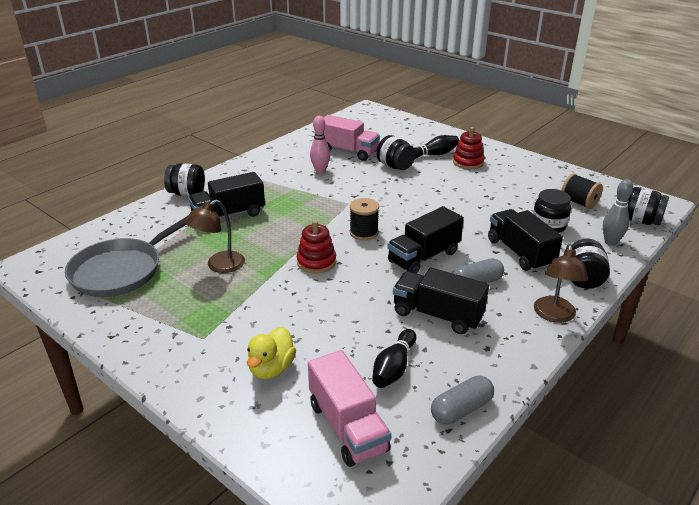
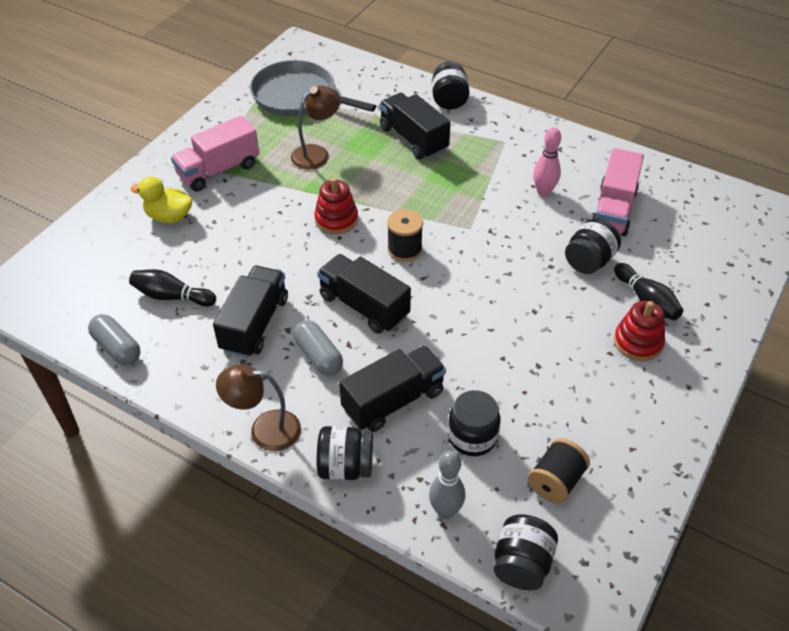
camera: 80 degrees right, 15 degrees up
(219, 266) = (316, 153): brown lamp -> brown lamp turned 105 degrees clockwise
(348, 427) = (99, 274): pink truck -> pink truck (218, 170)

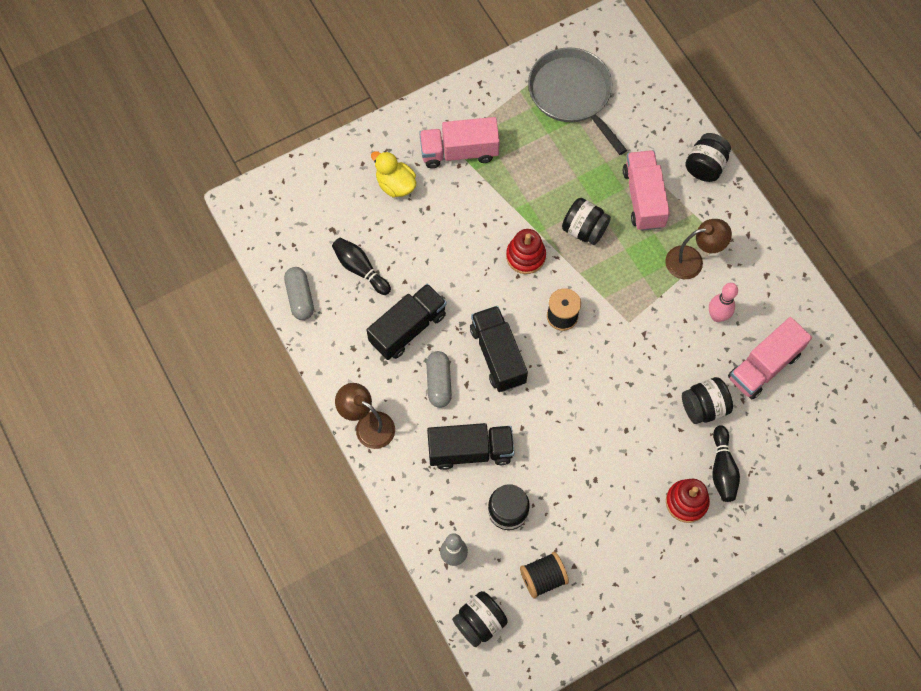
camera: 30 degrees right, 20 degrees up
(316, 153) = (550, 173): brown lamp -> brown lamp (692, 261)
(345, 467) = (407, 485): black jar -> black jar (584, 229)
(413, 139) = (643, 198): black truck -> pink truck

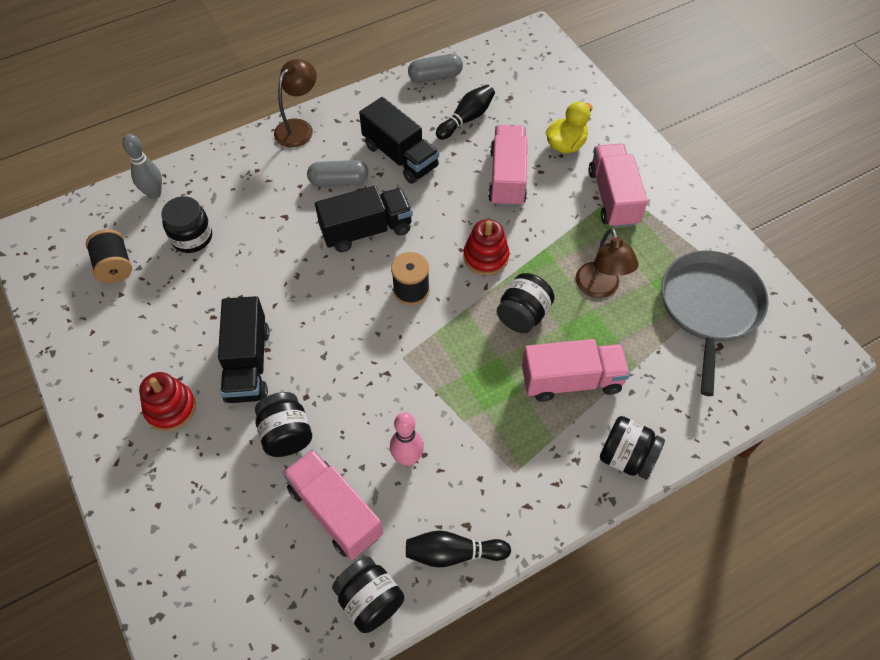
camera: 90 degrees right, 10 degrees down
(436, 236) = (507, 178): none -> pink truck
(470, 451) = (262, 206): black truck -> black truck (248, 364)
(479, 622) = (83, 213): black jar -> black jar (370, 600)
(572, 94) = (709, 307): grey pan -> grey pan turned 45 degrees counterclockwise
(692, 261) = (485, 433): brown lamp -> brown lamp (600, 288)
(722, 469) = (204, 451): black bowling pin -> black bowling pin (453, 553)

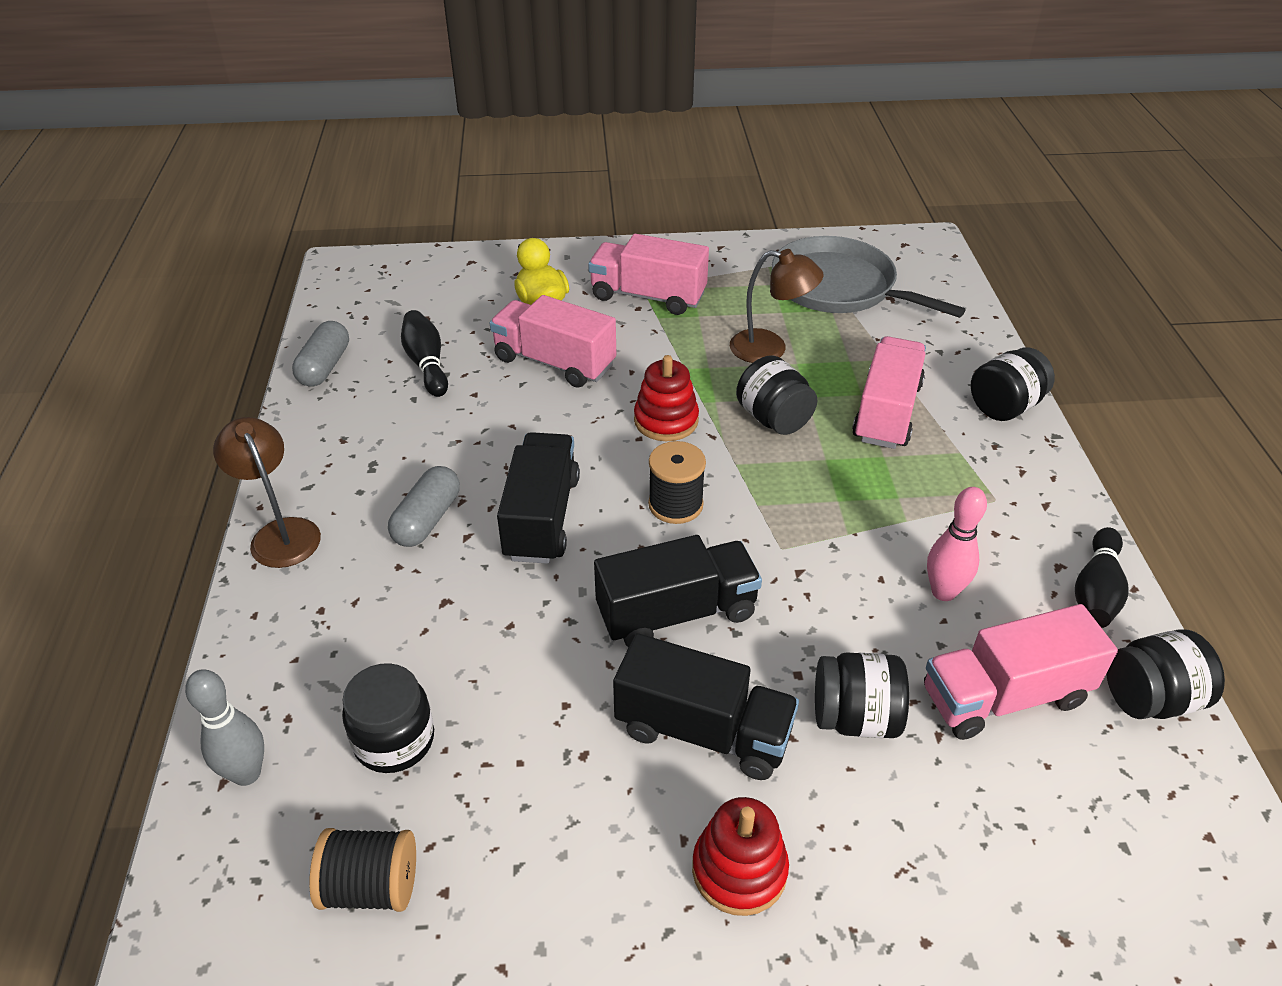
camera: 65 degrees left, 15 degrees down
(400, 156) = (436, 443): black truck -> black truck (676, 613)

